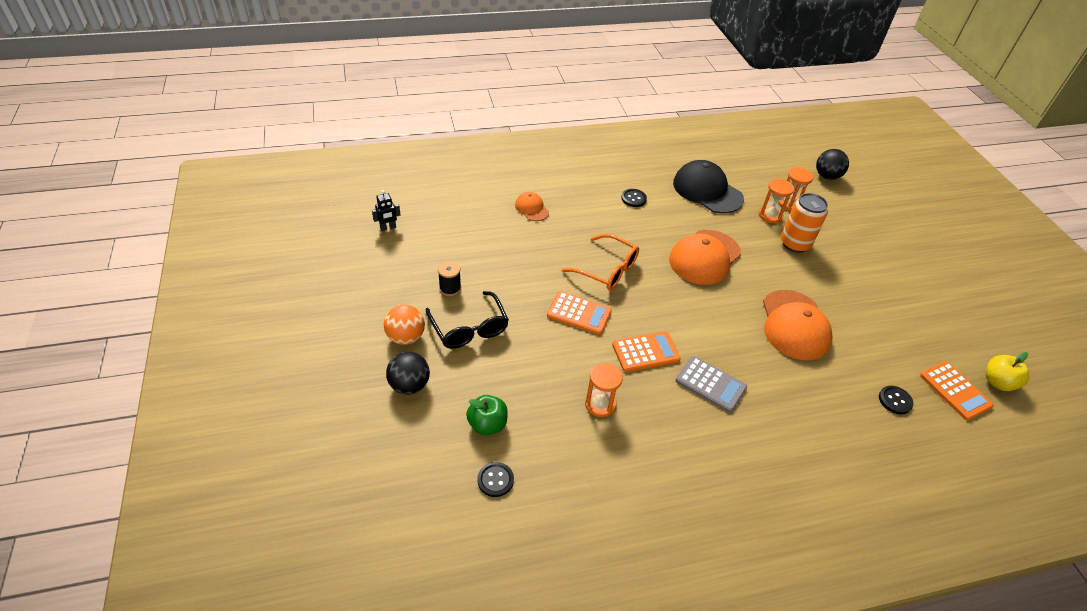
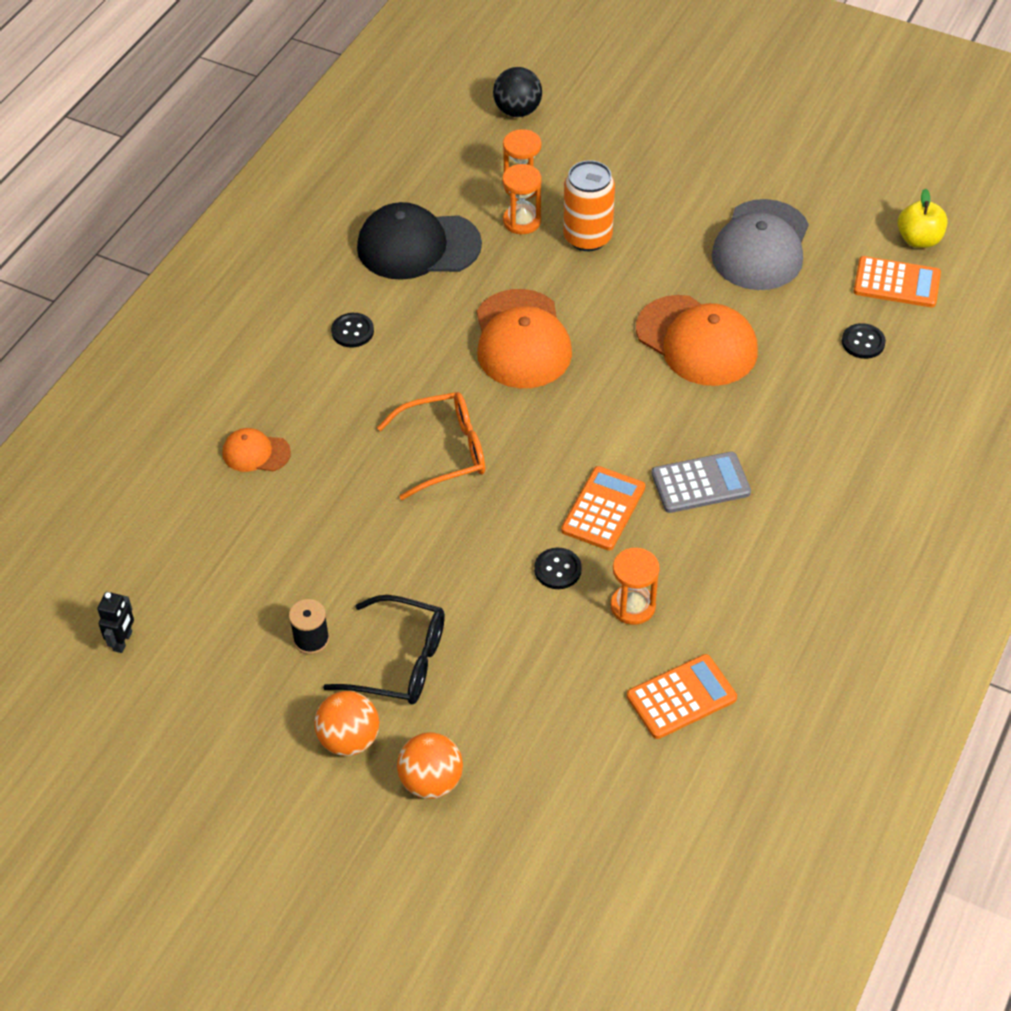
camera: 45 degrees left, 5 degrees up
(409, 385) = (431, 781): black ball -> orange ball
(487, 424) = (561, 736): green apple -> none
(495, 480) = (641, 776): black button -> black button (557, 569)
(579, 313) = (485, 531): orange calculator -> orange calculator (681, 697)
(888, 314) = (761, 246): none -> grey cap

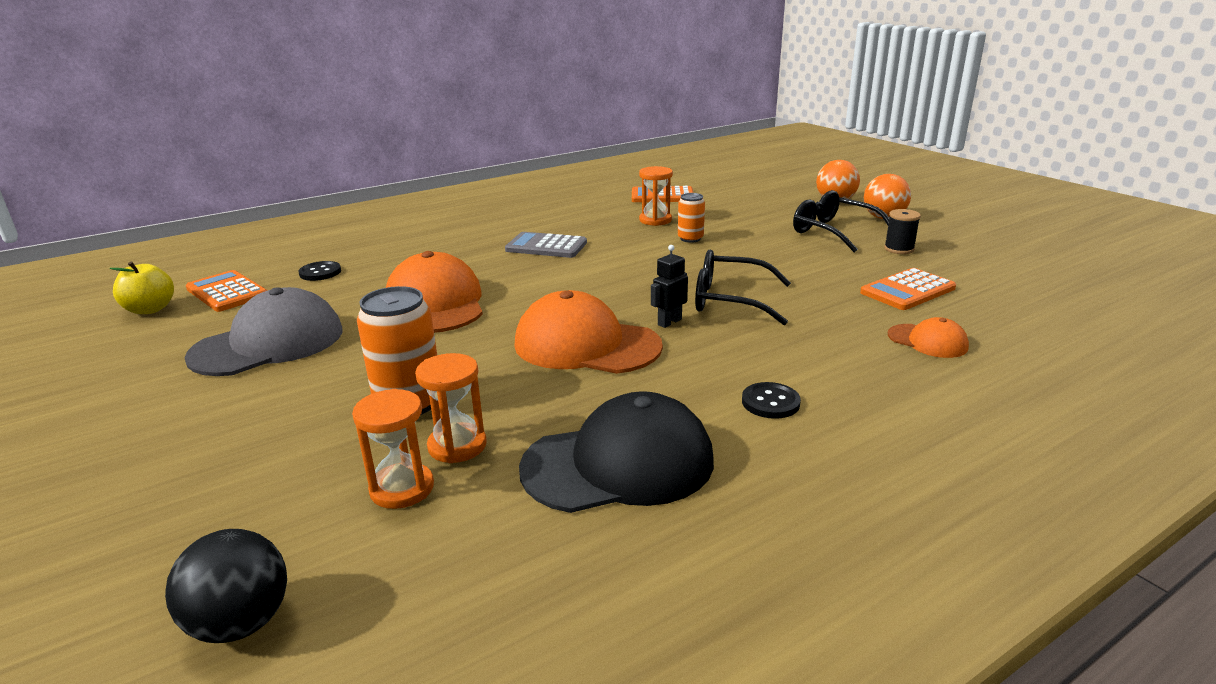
camera: 150 degrees left, 25 degrees down
(123, 641) = (1071, 276): black robot -> black robot (669, 322)
(418, 246) = (619, 464): black cap -> black cap turned 45 degrees counterclockwise
(444, 451) = (730, 300): orange glasses -> black glasses
(521, 340) = (586, 345): orange cap -> orange cap turned 90 degrees counterclockwise
(557, 569) = (690, 239): black button -> orange can
(603, 509) = (629, 251): orange calculator -> orange calculator (907, 290)

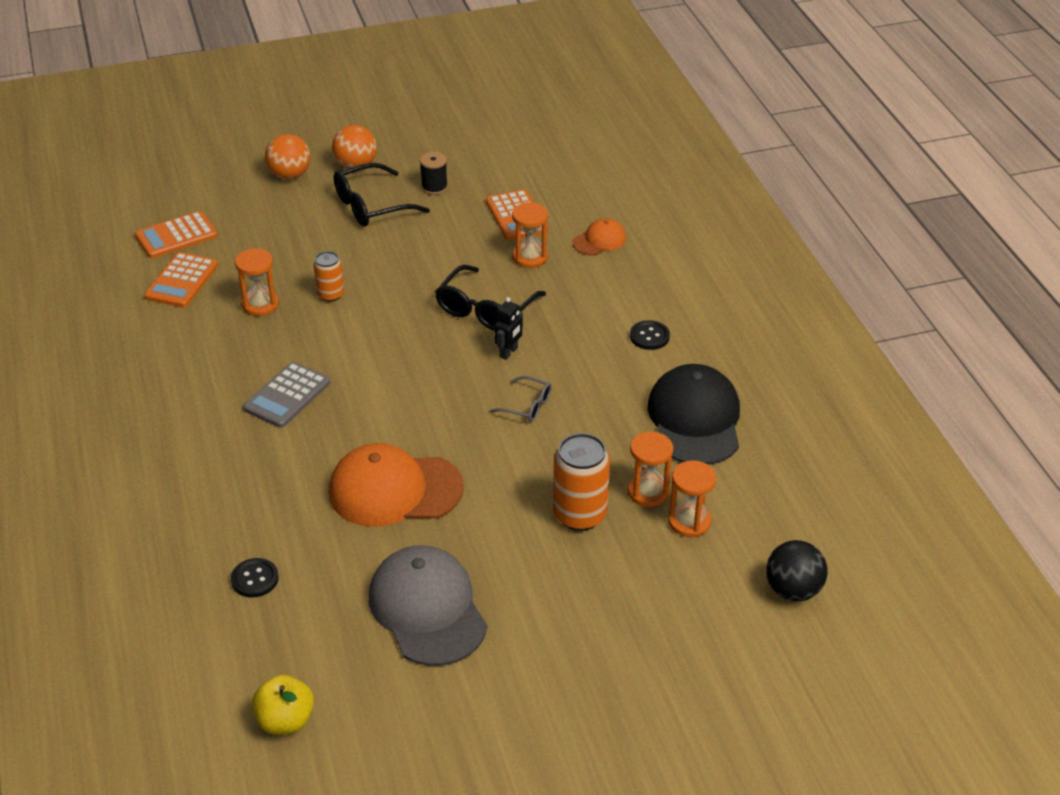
camera: 75 degrees left, 15 degrees up
(227, 292) = (270, 657): orange calculator -> orange calculator (176, 236)
(586, 345) = (527, 406): orange cap -> grey glasses
(669, 322) = (509, 352): black robot -> black robot turned 120 degrees counterclockwise
(844, 308) = (530, 257): none -> orange hourglass

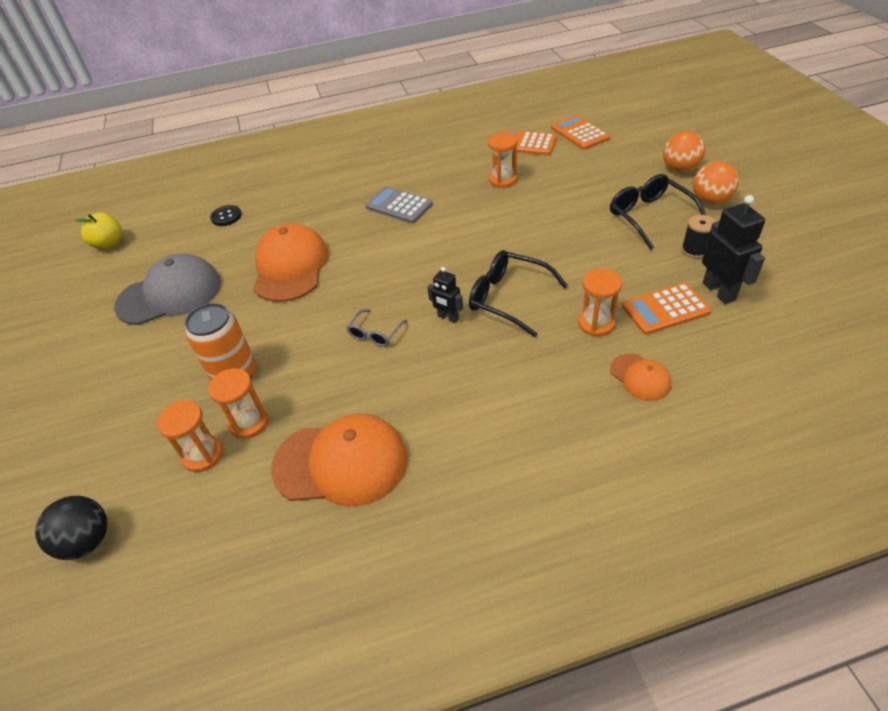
camera: 95 degrees right, 5 degrees up
(330, 295) = (519, 210): orange can -> none
(497, 184) = (719, 291): none -> black robot
(649, 336) = (475, 423): black button -> none
(695, 419) = (341, 462): black cap -> orange cap

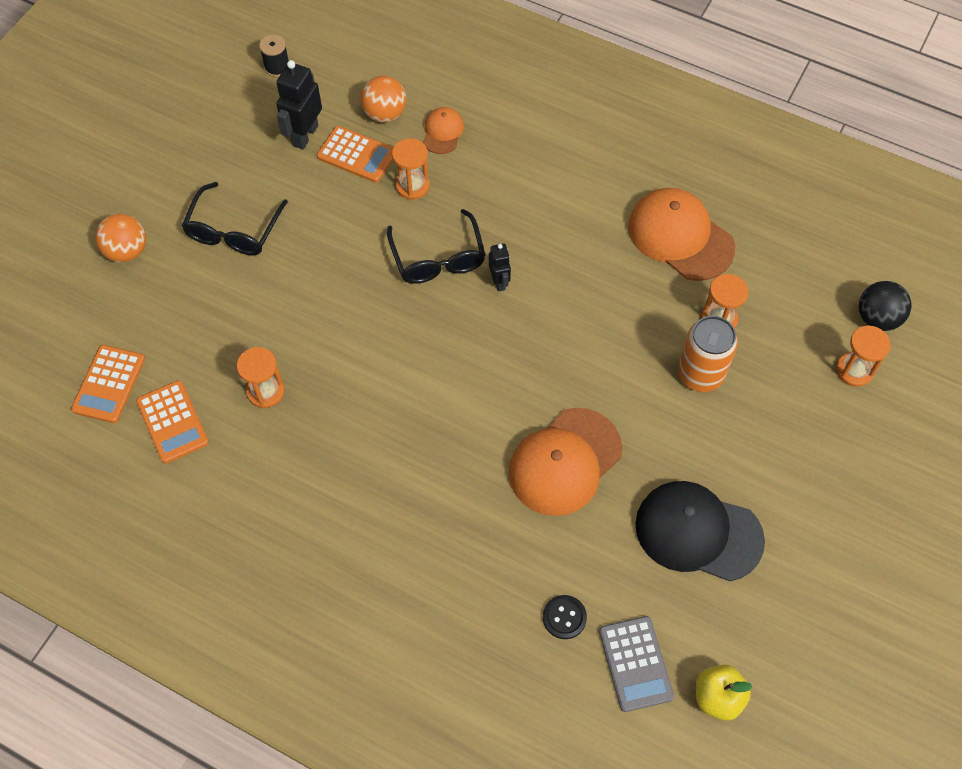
camera: 140 degrees left, 15 degrees up
(170, 294) = (698, 532): grey cap -> black cap
(203, 454) = (767, 320): orange hourglass -> orange hourglass (854, 370)
(375, 334) = (565, 316): grey glasses -> none
(399, 206) = (392, 452): grey calculator -> grey calculator (635, 663)
(694, 250) = (261, 175): black spool -> black spool (277, 67)
(710, 201) = (170, 201): orange ball -> orange ball (385, 114)

